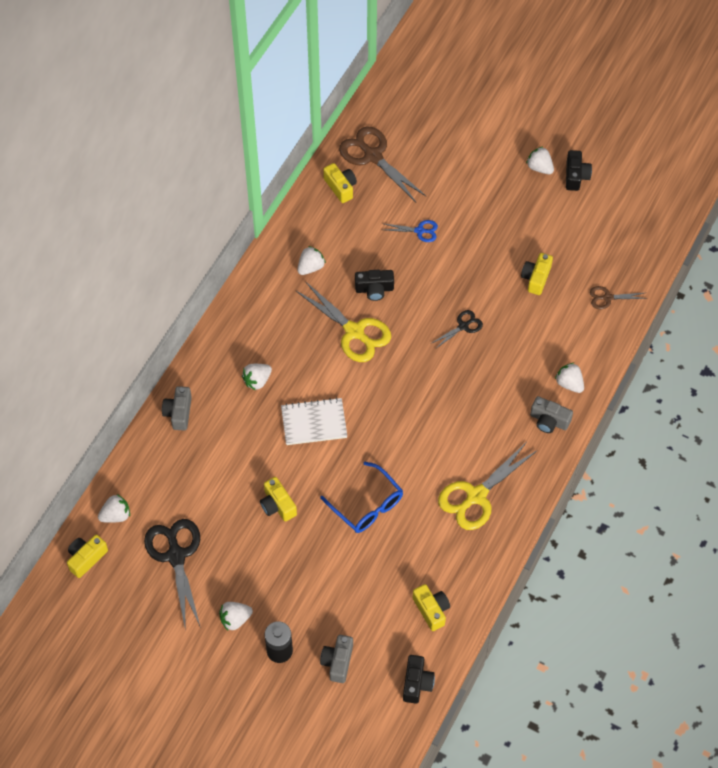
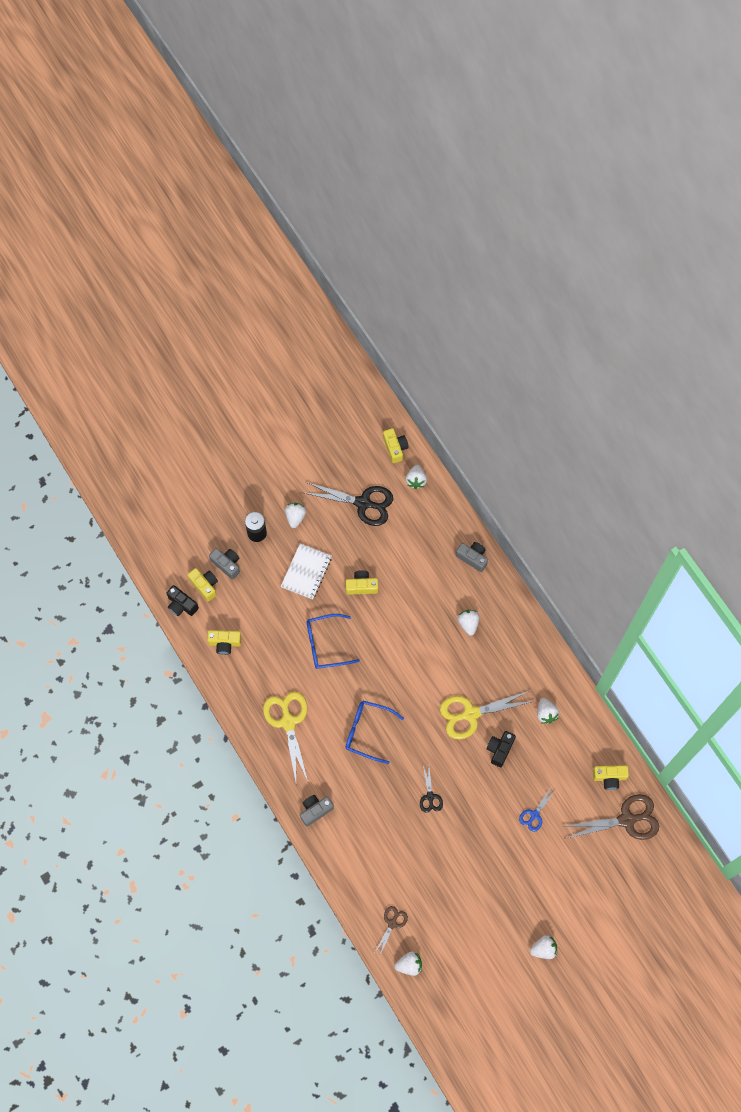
camera: 120 degrees right, 10 degrees up
(314, 422) = (411, 644): white notebook -> white notebook (306, 572)
(435, 415) = (367, 731): none -> blue glasses
(536, 278) = (441, 878): yellow camera -> yellow camera (204, 585)
(569, 383) = (336, 845): white strawberry -> white strawberry (409, 965)
(575, 176) = (519, 974): black camera -> none

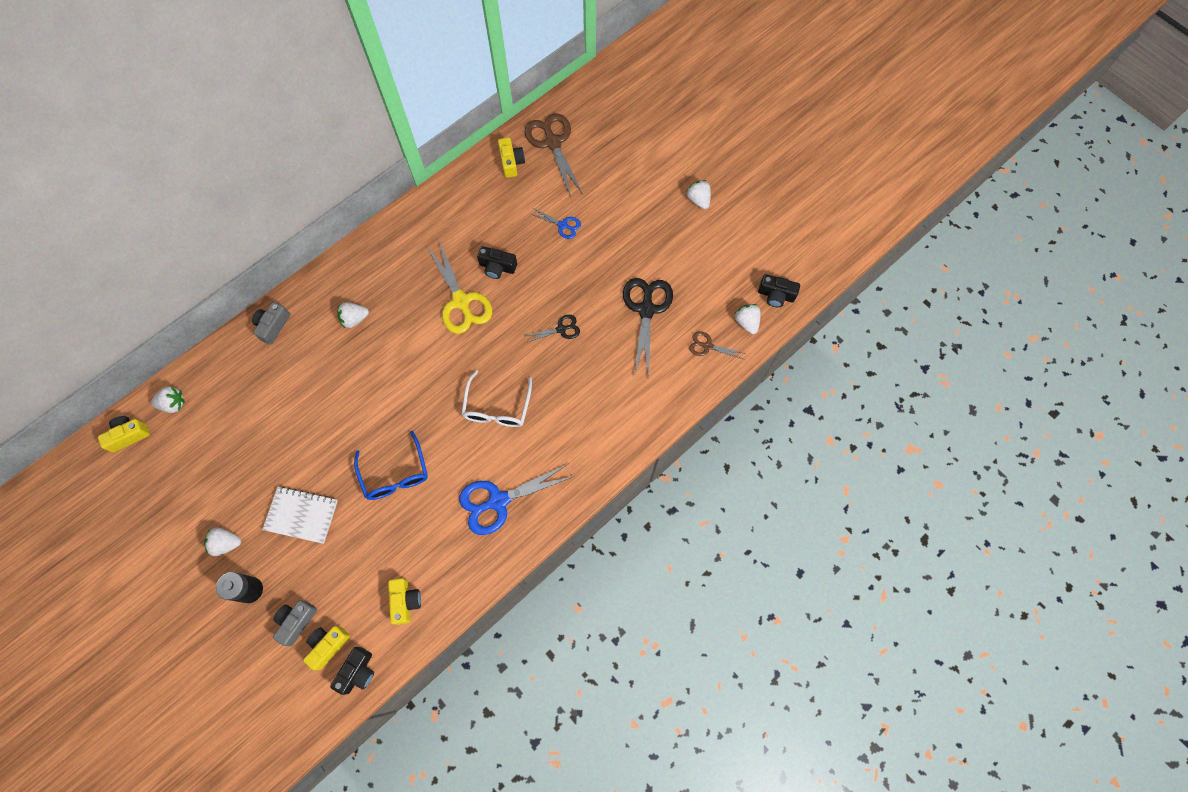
camera: 100 degrees left, 0 degrees up
(288, 722) = (498, 501): yellow scissors -> blue scissors
(315, 810) = (599, 449): grey camera -> none
(361, 586) = (316, 445): yellow camera -> none
(363, 503) = (205, 461): black scissors -> black scissors (646, 309)
(367, 731) = (497, 407): blue glasses -> white glasses
(432, 999) = (776, 295): none -> black camera
(546, 713) = (451, 228): white strawberry -> none

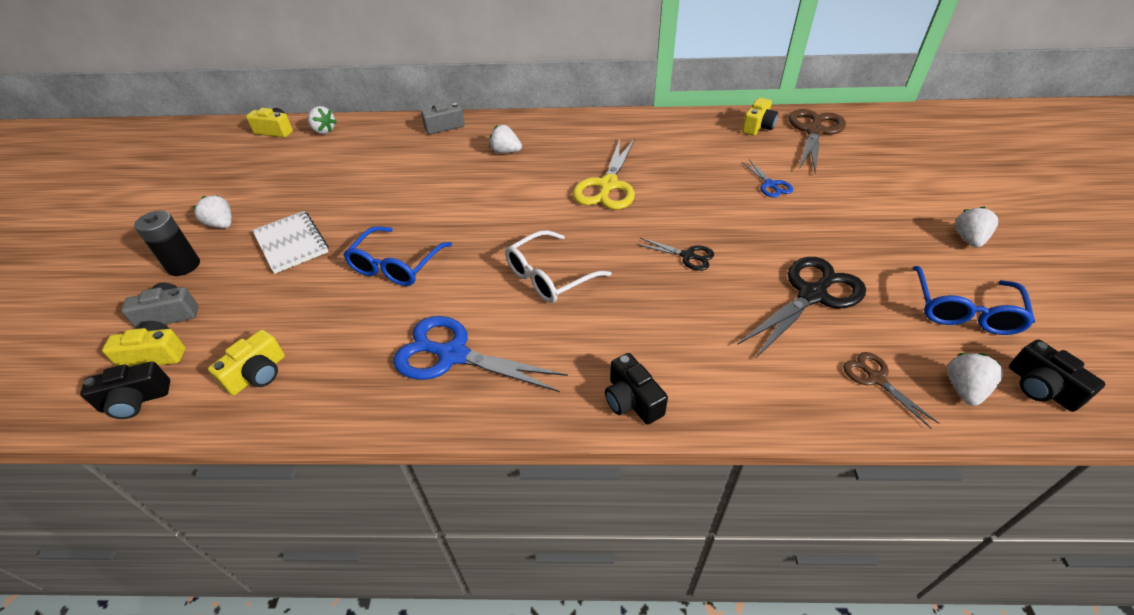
camera: 45 degrees right, 25 degrees down
(497, 267) = (669, 181): black camera -> black camera (632, 400)
(722, 265) = (964, 311): none -> blue glasses

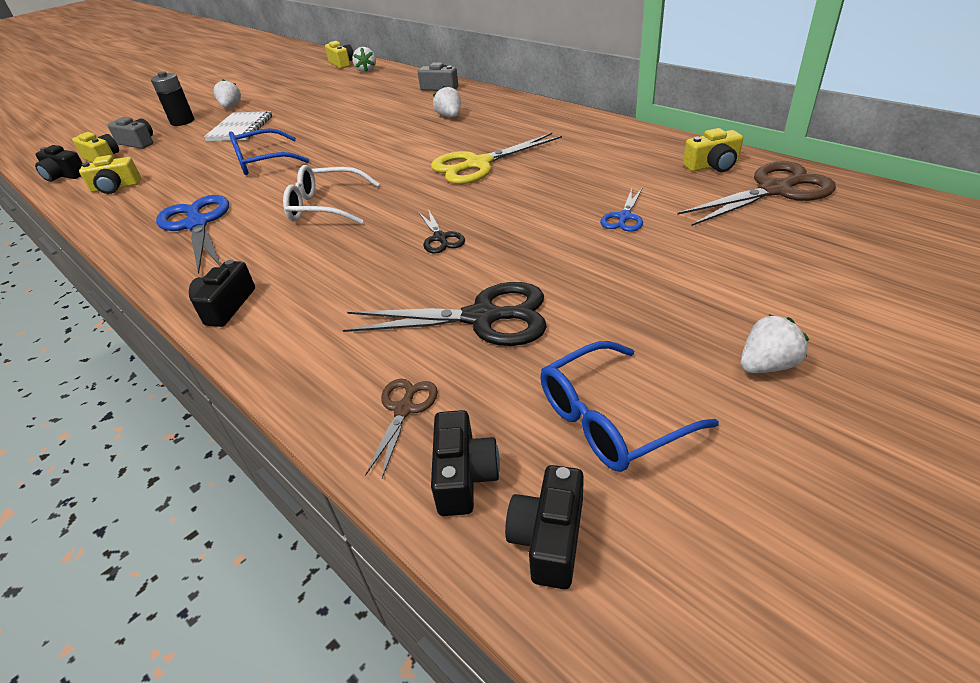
camera: 45 degrees right, 5 degrees down
(964, 389) = (464, 476): white strawberry -> black camera

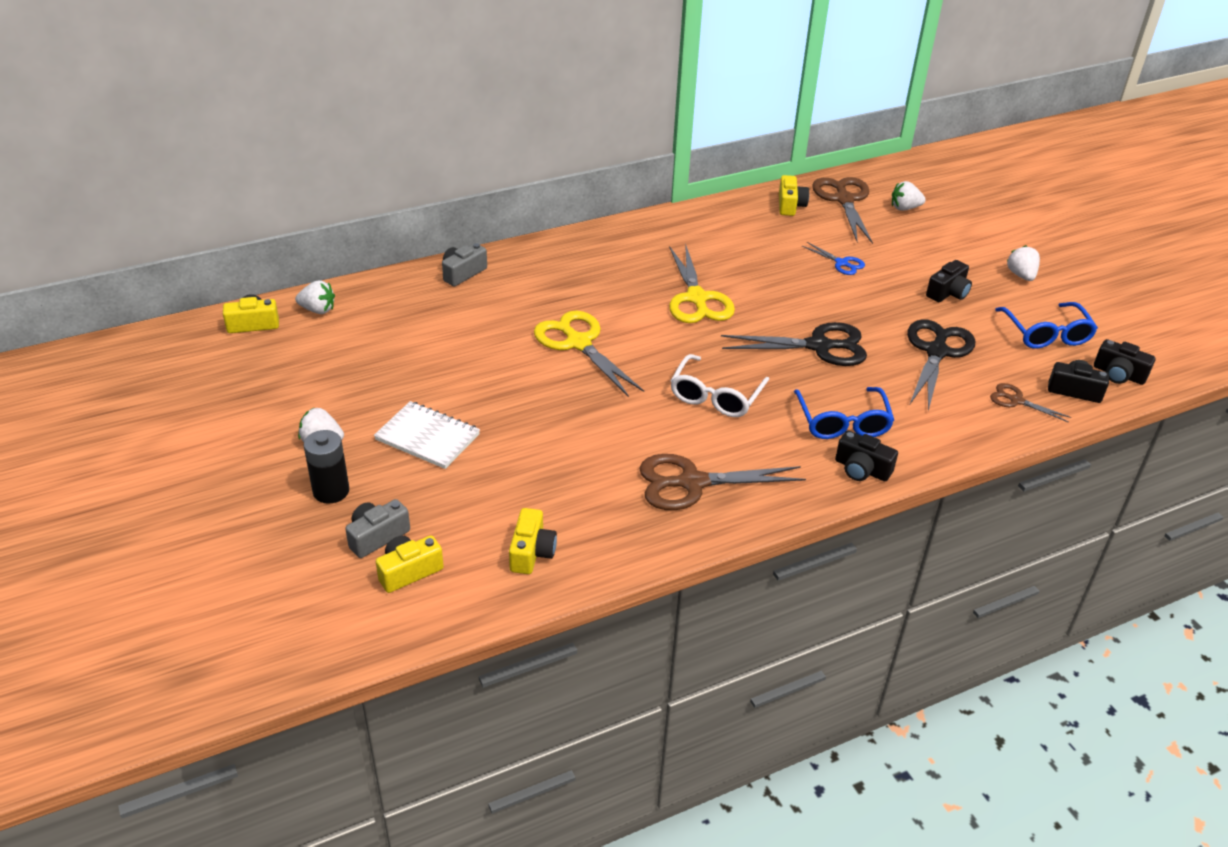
camera: 75 degrees left, 0 degrees up
(64, 175) = (438, 609): black camera -> black camera (948, 293)
(197, 224) = (692, 483): blue scissors -> brown scissors
(262, 162) = (562, 427): blue glasses -> blue glasses (842, 422)
(375, 140) = (578, 343): none -> yellow scissors
(440, 238) = (819, 346): black scissors -> black scissors, size x1.93
(450, 116) = (561, 287): white strawberry -> white strawberry (904, 208)

